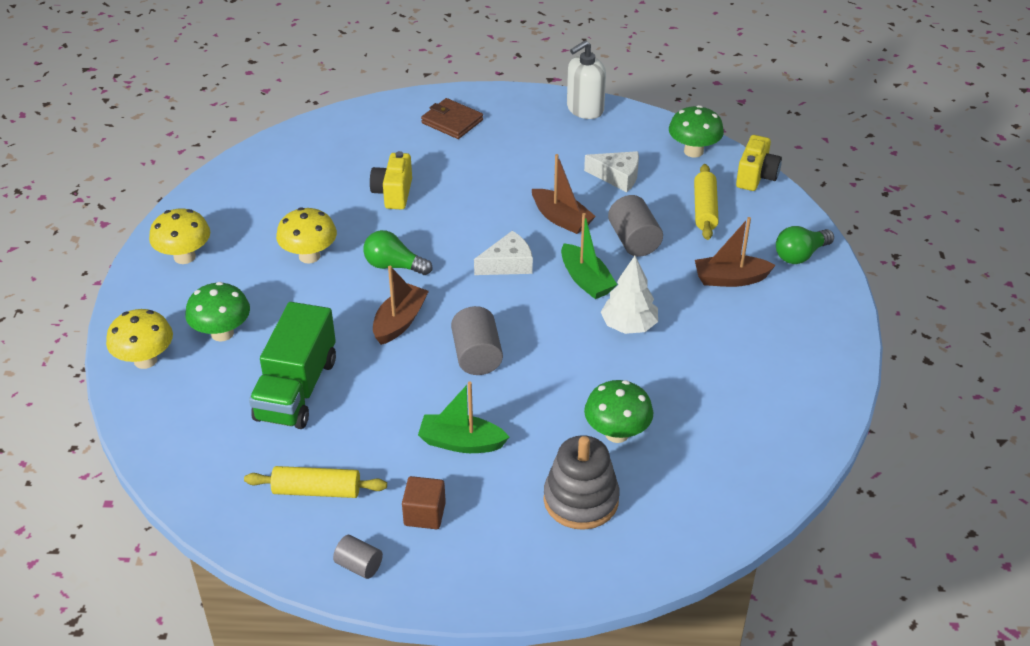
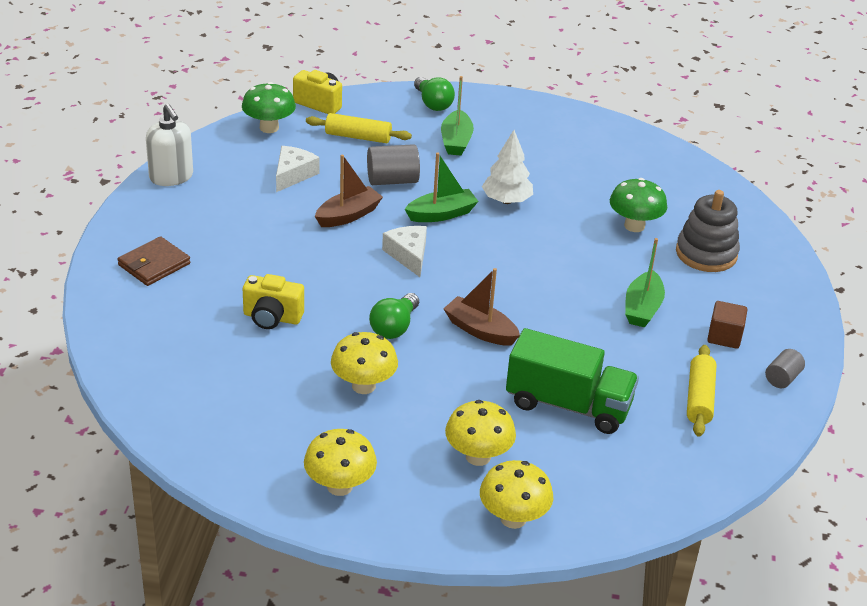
camera: 85 degrees left, 5 degrees down
(222, 333) = (478, 456): green mushroom -> yellow mushroom
(477, 356) = (534, 288): grey cylinder -> none
(730, 279) = (456, 141): brown boat -> green boat

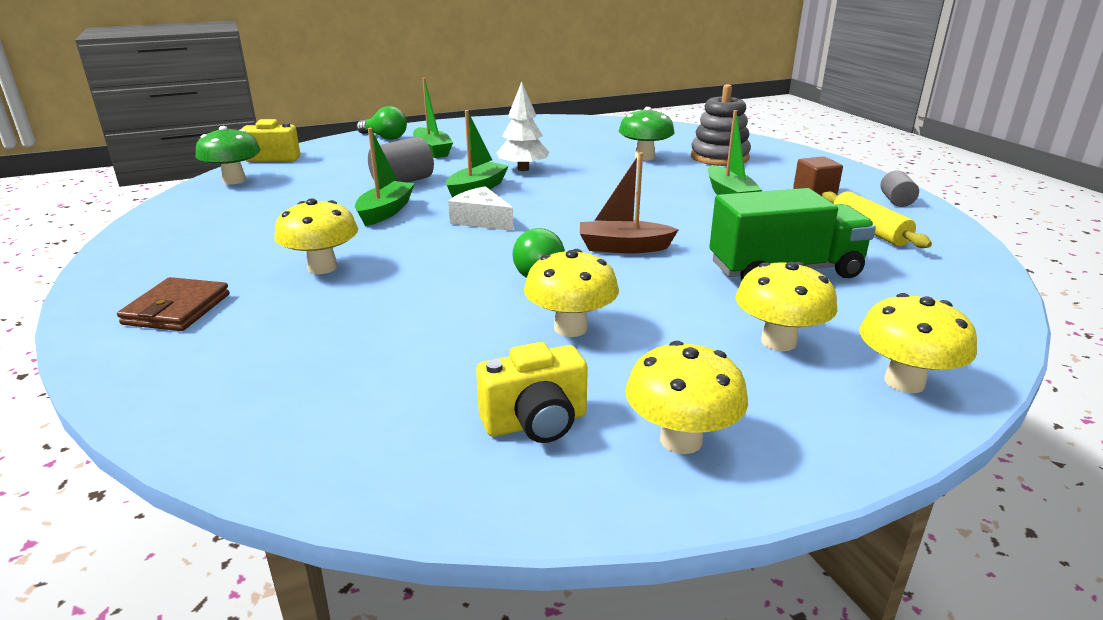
camera: 30 degrees left, 10 degrees down
(171, 177) = (142, 236): white soap dispenser -> none
(260, 261) = (322, 267): none -> yellow mushroom
(272, 317) = (387, 307): yellow camera -> yellow camera (536, 423)
(293, 175) = (294, 201): white cheese -> none
(348, 215) = (385, 212): brown boat -> green boat
(358, 137) = (336, 167): yellow rolling pin -> none

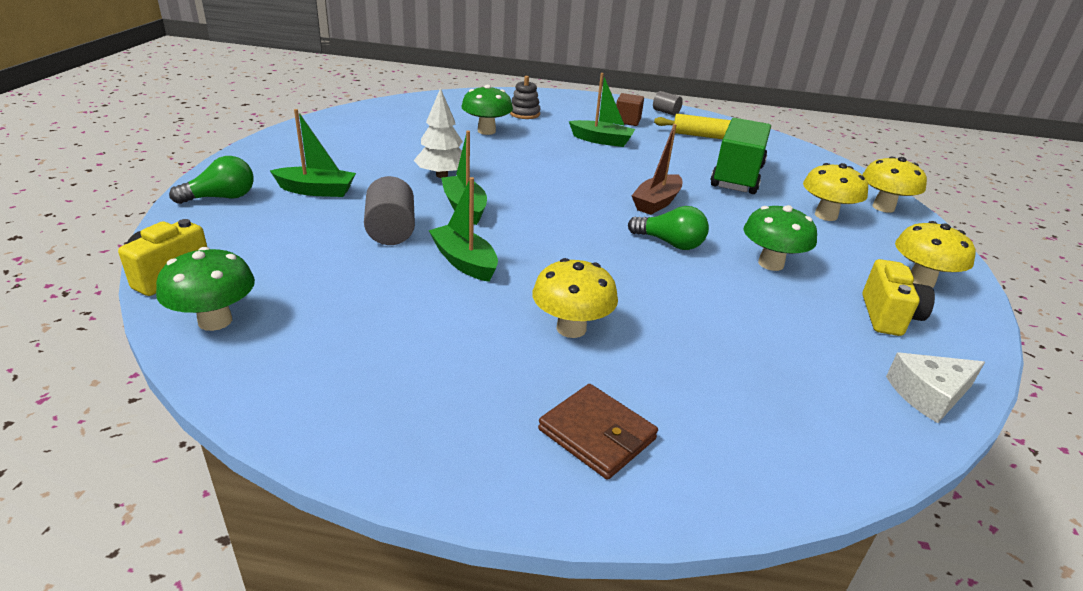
camera: 60 degrees left, 5 degrees up
(481, 220) = (543, 229): white cheese -> white cheese (929, 394)
(570, 328) = (770, 264): yellow mushroom -> green mushroom
(719, 157) = (524, 114): grey stacking toy -> grey stacking toy, size x0.62

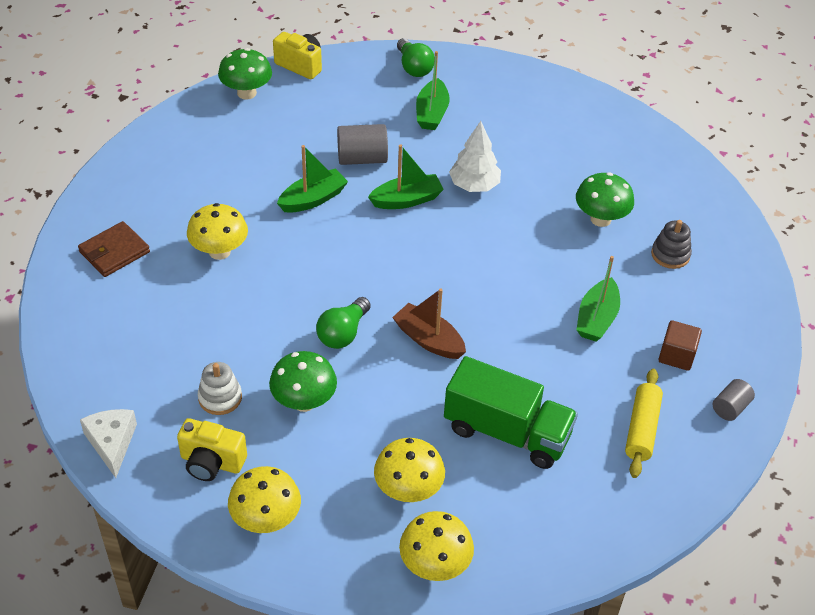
camera: 95 degrees right, 15 degrees up
(802, 315) = (220, 398): none -> white stacking toy

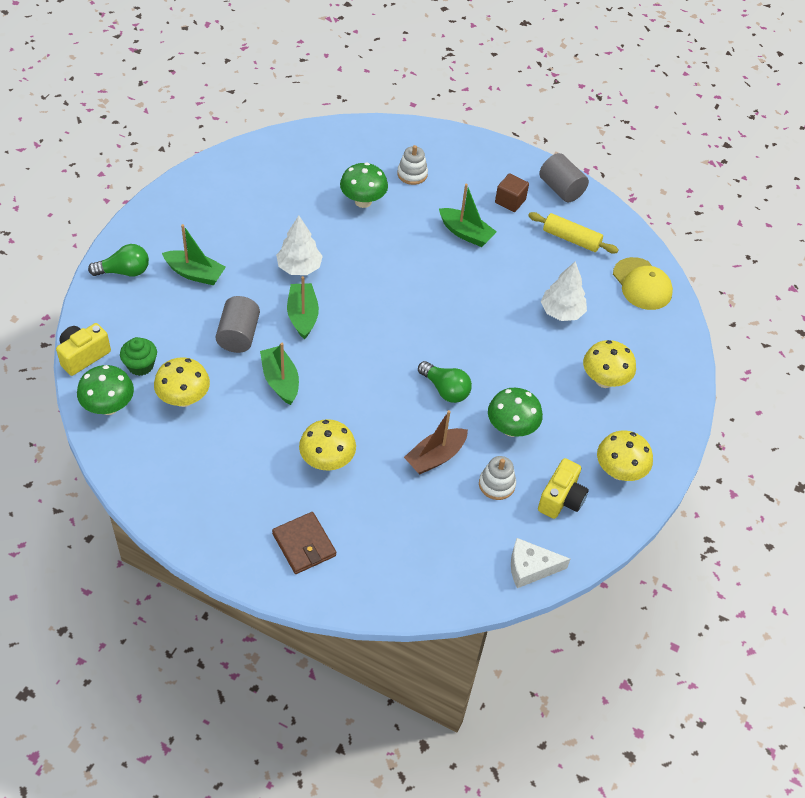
camera: 80 degrees left, 5 degrees up
(301, 102) = (140, 365): none -> green cupcake
(428, 339) = (464, 336): brown boat -> brown boat (435, 457)
(435, 565) = (668, 379): yellow mushroom -> yellow mushroom (184, 399)
(507, 432) = (561, 312): green truck -> white tree
(596, 520) = (642, 284): none -> yellow cap
(670, 255) = (412, 174): grey stacking toy -> white stacking toy
(730, 408) = (561, 189): grey cylinder -> grey cylinder, size x1.63

